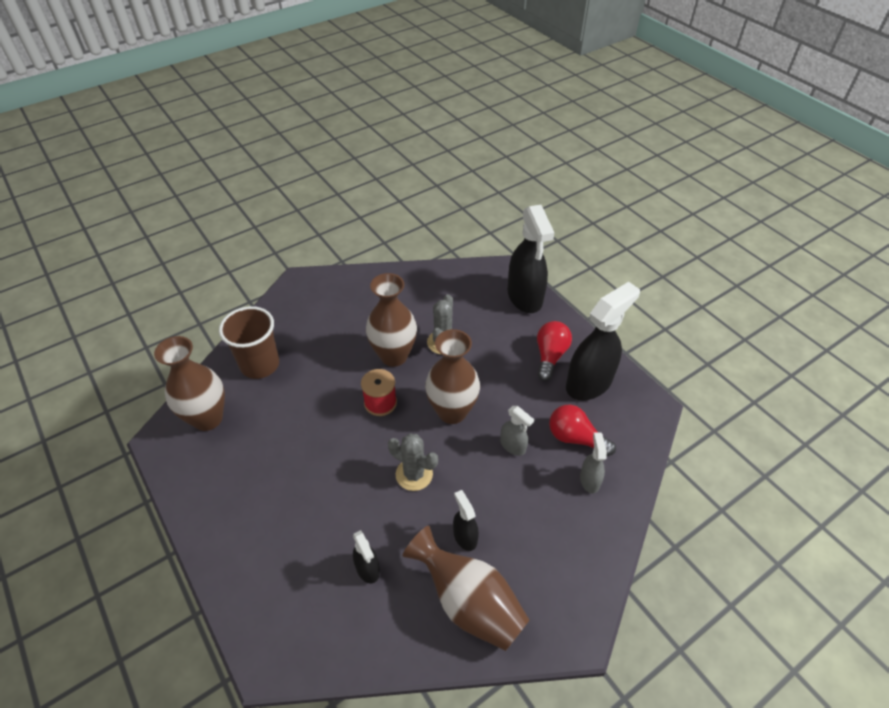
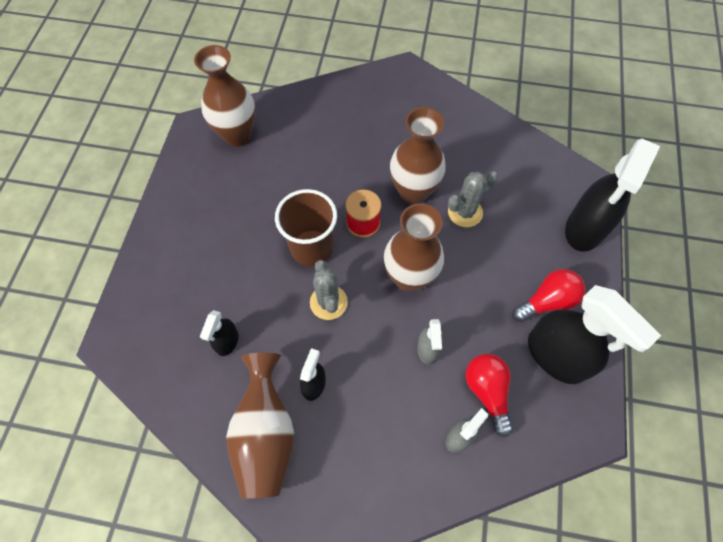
camera: 45 degrees right, 15 degrees up
(260, 365) = (309, 120): brown cup -> brown cup (312, 248)
(589, 383) = (556, 356): black spray bottle -> black spray bottle turned 45 degrees clockwise

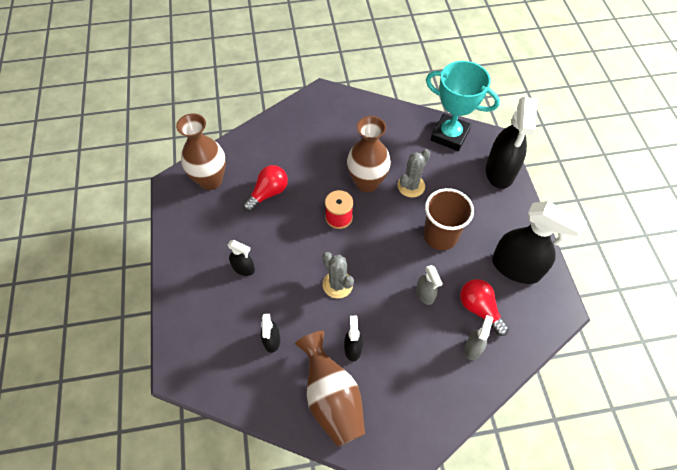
camera: 20 degrees left, 5 degrees down
(231, 248) = (244, 268): none -> black spray bottle
(312, 248) = (307, 248): brown cup -> brown cup (440, 236)
(409, 278) = (390, 247): brown vase -> none
(539, 164) = (450, 135): none -> turquoise trophy
(547, 301) = (495, 231): red light bulb -> red light bulb (268, 193)

